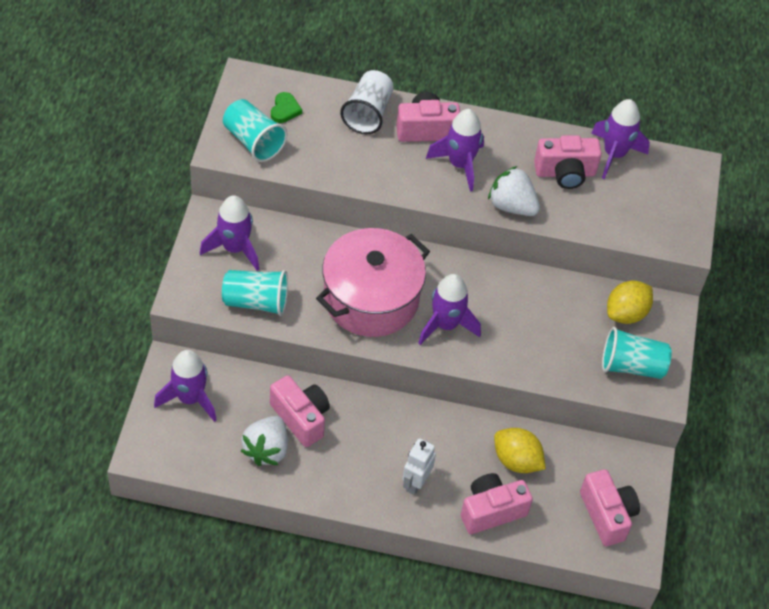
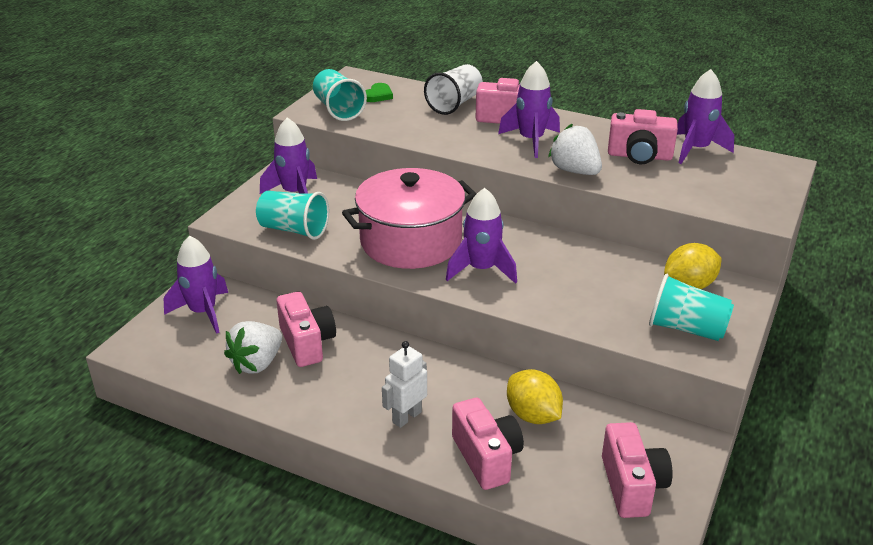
camera: 20 degrees right, 20 degrees down
(491, 511) = (486, 458): pink camera -> pink camera turned 75 degrees clockwise

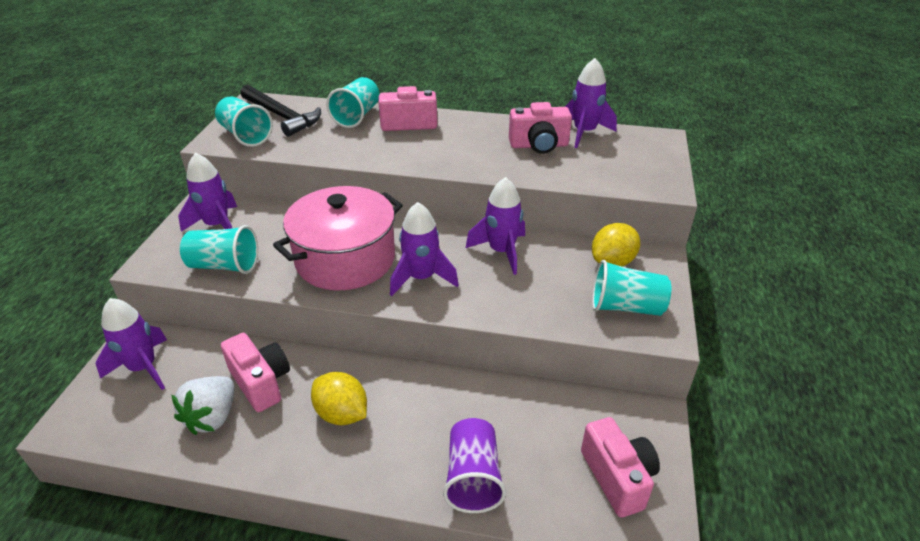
camera: 15 degrees left, 5 degrees up
(378, 95) = (282, 116): green heart -> black hammer
(406, 417) = (382, 447): white robot -> none
(454, 104) = (357, 116): white cup -> turquoise cup
(486, 458) = (473, 478): pink camera -> purple cup
(531, 141) = (438, 143): purple rocket -> purple rocket (501, 252)
(533, 415) = (503, 418): yellow lemon -> yellow lemon (342, 414)
(575, 171) = (487, 168): white strawberry -> none

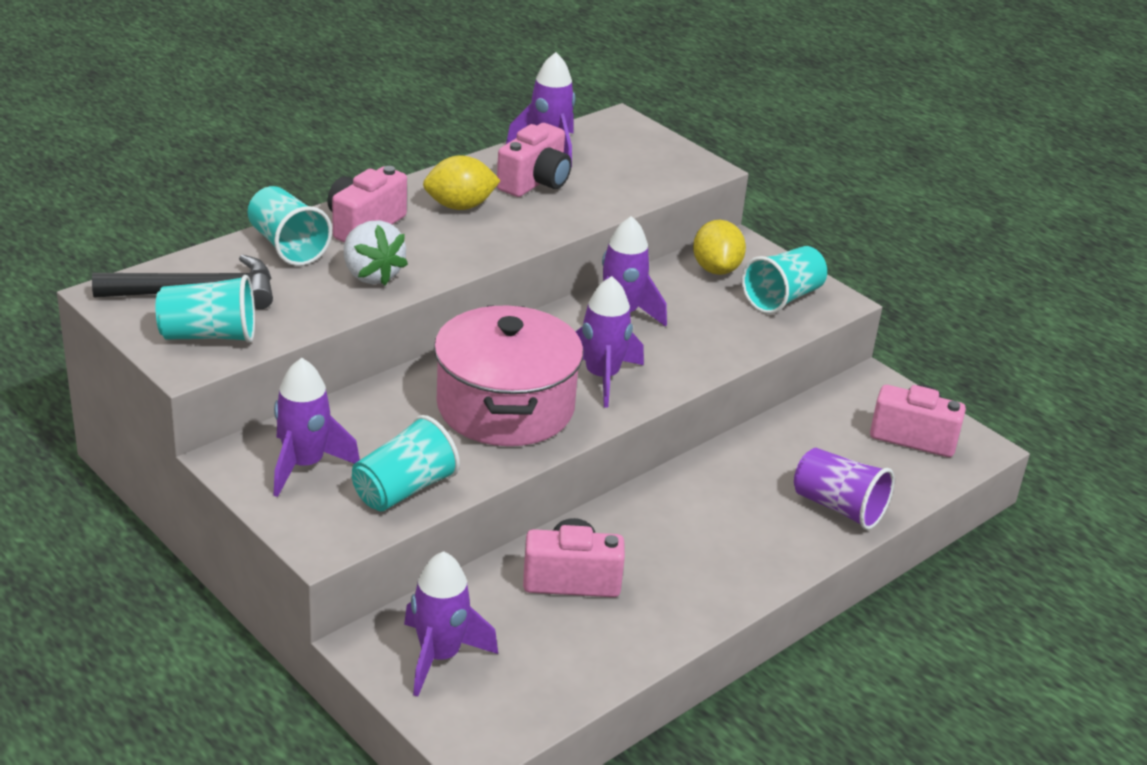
camera: 55 degrees left, 5 degrees down
(212, 417) = (587, 631): white strawberry -> white strawberry (371, 275)
(342, 414) = (680, 545): yellow lemon -> yellow lemon (460, 206)

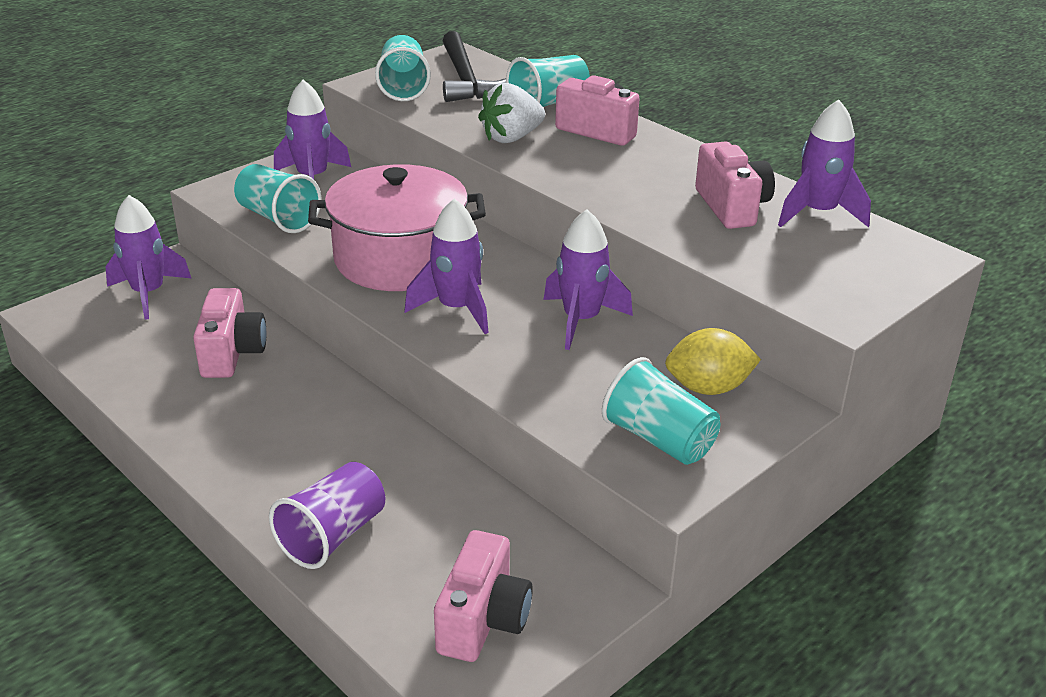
camera: 90 degrees right, 0 degrees up
(460, 206) = (657, 170): yellow lemon -> none
(535, 182) = (732, 207): pink camera -> pink camera turned 135 degrees counterclockwise

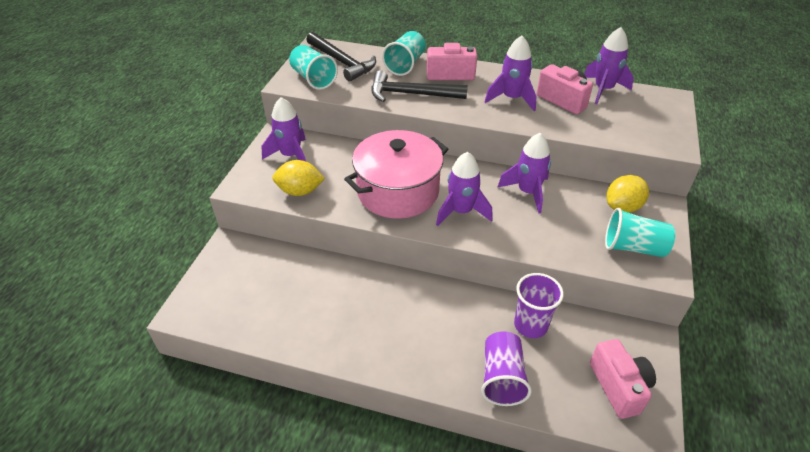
camera: 30 degrees left, 10 degrees up
(148, 293) = (236, 270): purple rocket -> purple rocket (512, 99)
(232, 353) = (330, 289): pink camera -> none
(278, 218) = (300, 191): turquoise cup -> yellow lemon
(442, 497) = (530, 325): none -> purple cup
(511, 138) = (411, 94): white strawberry -> black hammer

